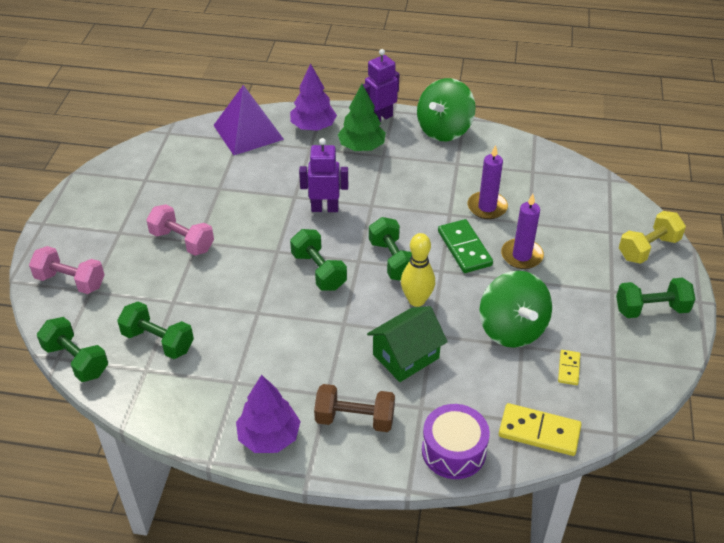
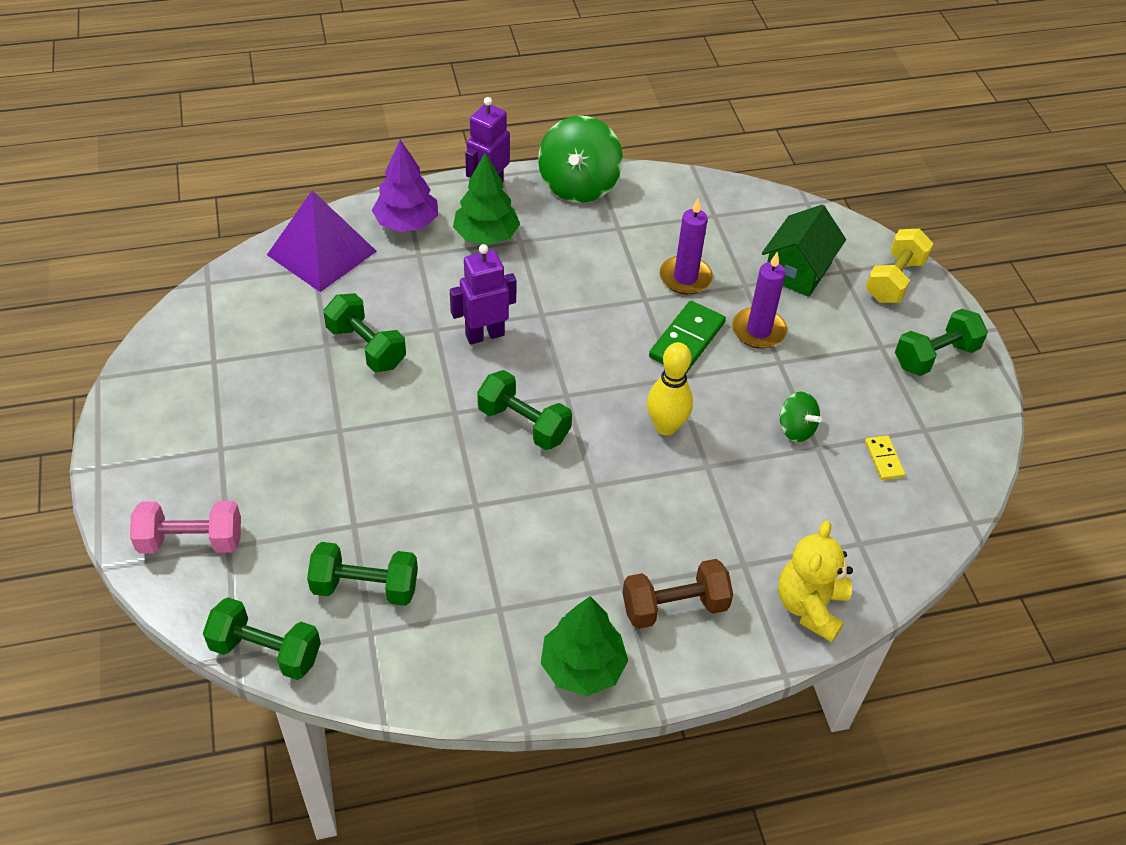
camera: 25 degrees left, 5 degrees up
(182, 241) = (318, 436): pink dumbbell -> none
(269, 437) = (582, 667): purple tree -> green tree
(393, 260) = (609, 382): green dumbbell -> green dumbbell (366, 347)
(406, 356) = (691, 504): green house -> green house (797, 270)
(453, 451) = (810, 606): purple drum -> yellow teddy bear
(464, 248) = (687, 340): green domino -> green domino turned 75 degrees clockwise
(512, 329) = (795, 429): green spinning top -> green spinning top, size x0.51
(539, 432) = (891, 549): yellow domino -> none

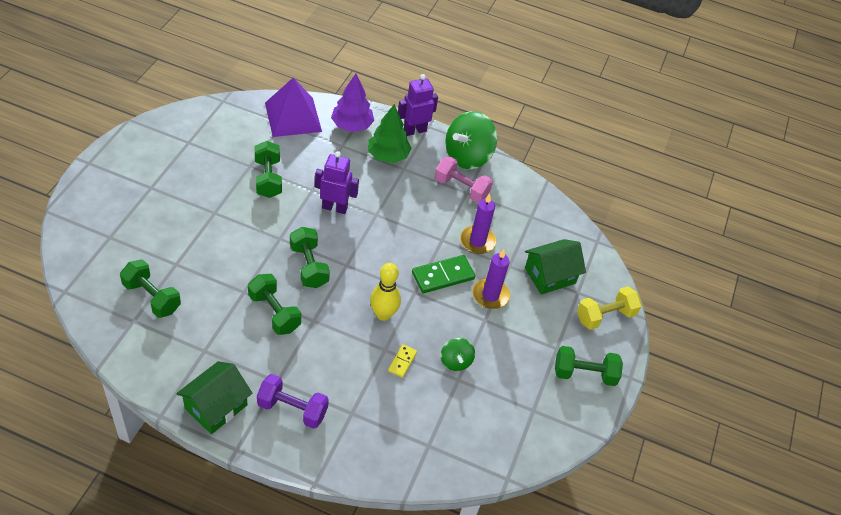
camera: 30 degrees right, 0 degrees up
(191, 541) = (96, 224): pink dumbbell -> pink dumbbell (461, 188)
(266, 651) = (79, 297): green dumbbell -> green dumbbell (274, 312)
(582, 667) = (216, 407): green tree -> green house
(674, 607) = (292, 409): brown dumbbell -> purple dumbbell
(810, 606) = (365, 458): yellow teddy bear -> none
(883, 459) = (490, 410): yellow domino -> yellow domino (402, 362)

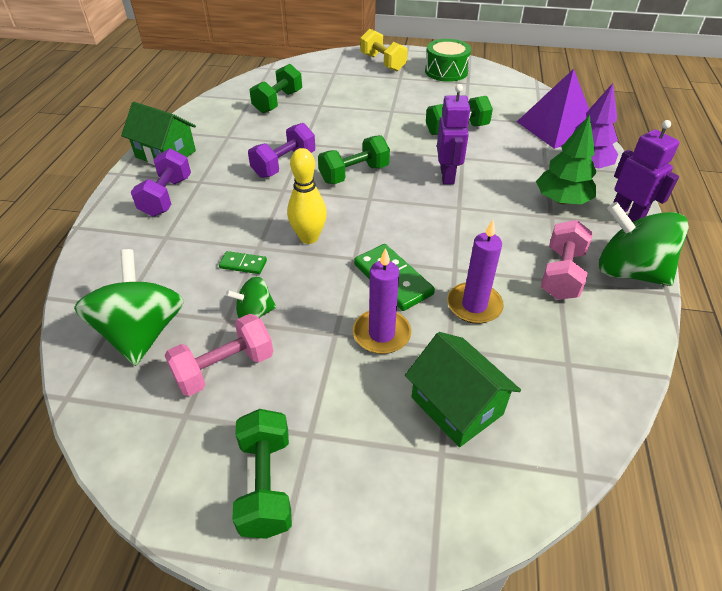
camera: 85 degrees right, 5 degrees down
(157, 149) = (446, 71): none -> green drum
(274, 312) = (284, 164): green dumbbell -> purple dumbbell
(402, 362) = (243, 264): yellow domino -> green domino
(458, 432) = (142, 333): none -> green spinning top
(501, 385) = (224, 368): none -> pink dumbbell
(605, 316) = (406, 508): yellow dumbbell -> yellow dumbbell (383, 63)

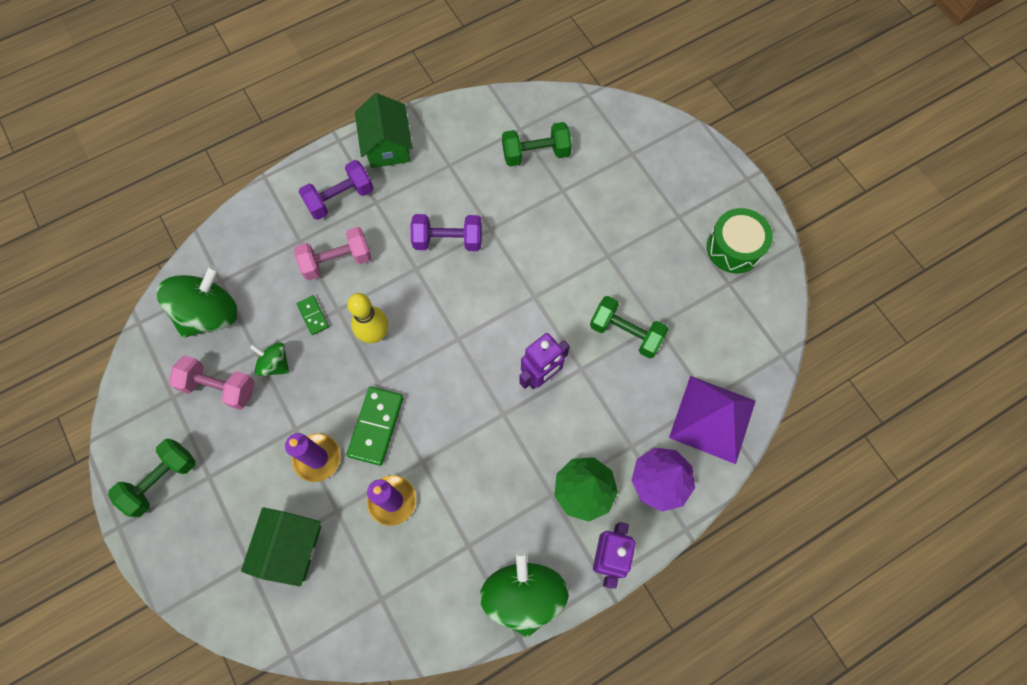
camera: 50 degrees right, 25 degrees up
(354, 174) = (480, 302): green dumbbell -> none
(383, 63) = (695, 178): yellow dumbbell -> none
(561, 274) = (478, 543): pink dumbbell -> pink dumbbell (337, 261)

